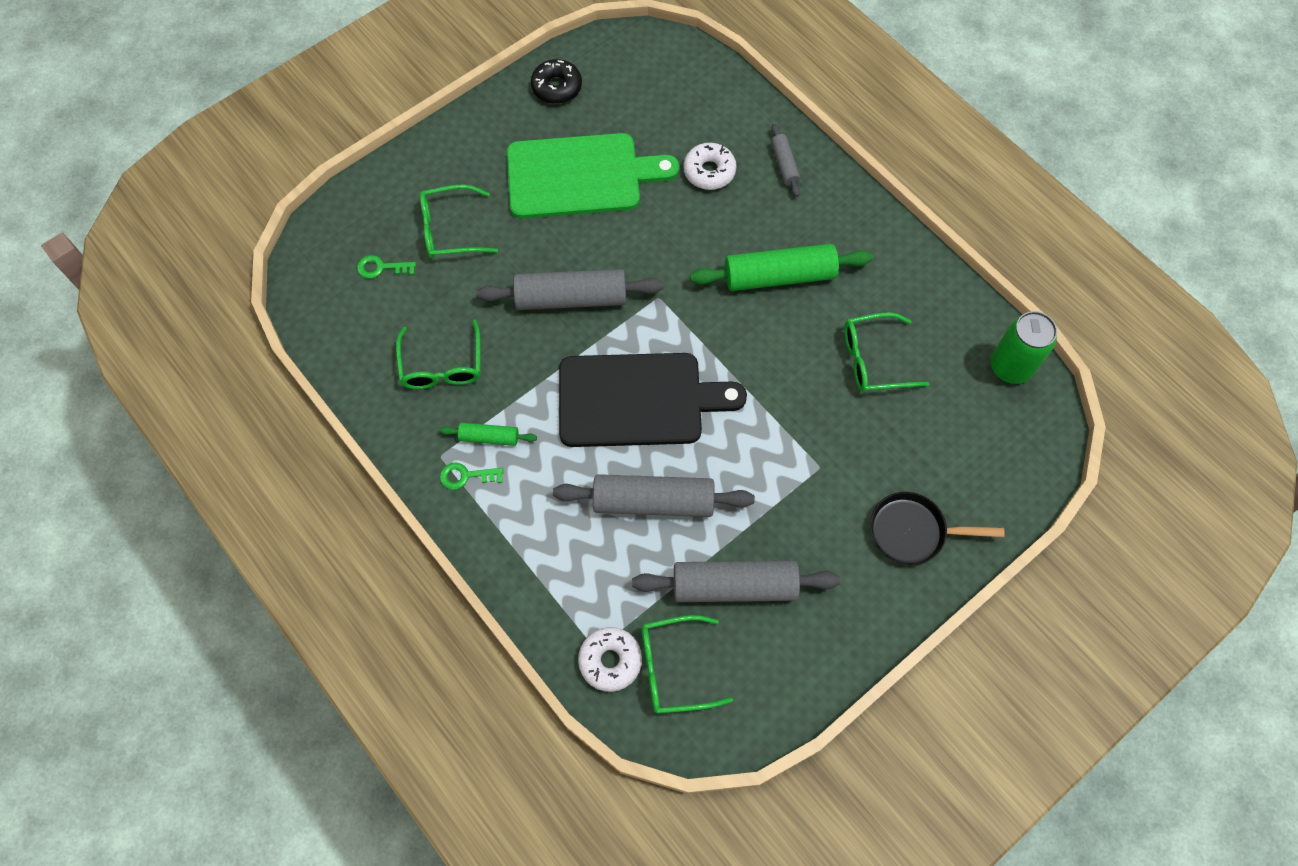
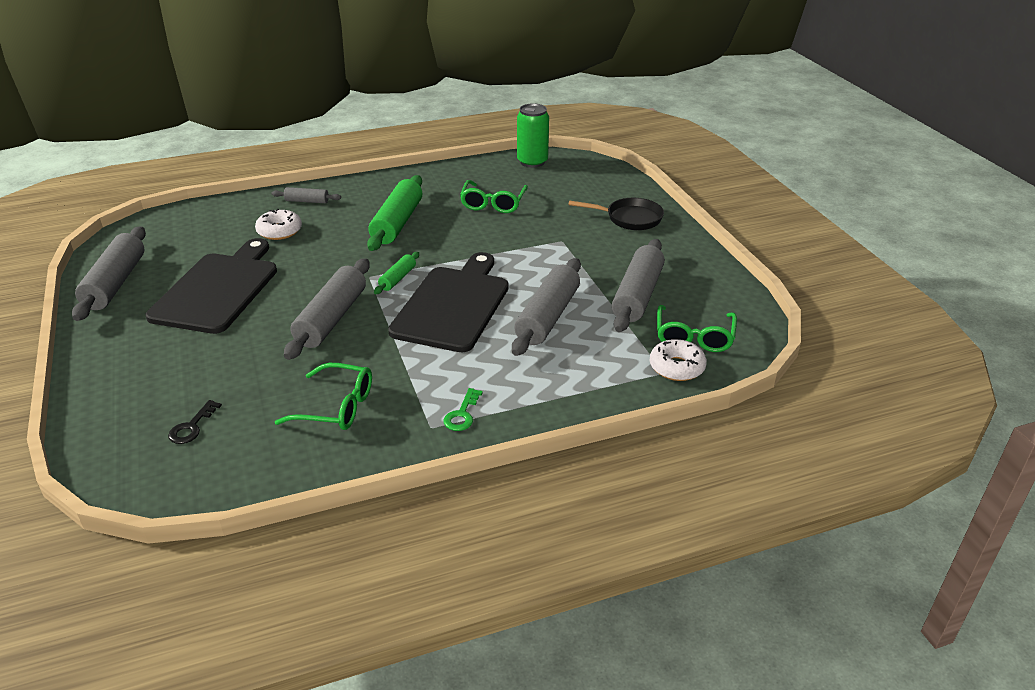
camera: 70 degrees left, 30 degrees down
(381, 268) = (192, 427): green key -> black key
(449, 230) = (195, 373): green glasses -> none
(489, 437) = (432, 392): green rolling pin -> green rolling pin (397, 278)
(557, 87) = (115, 283): black donut -> grey rolling pin
(580, 176) = (218, 290): green cutting board -> black cutting board
(913, 532) = (629, 218): black pan -> black pan turned 105 degrees counterclockwise

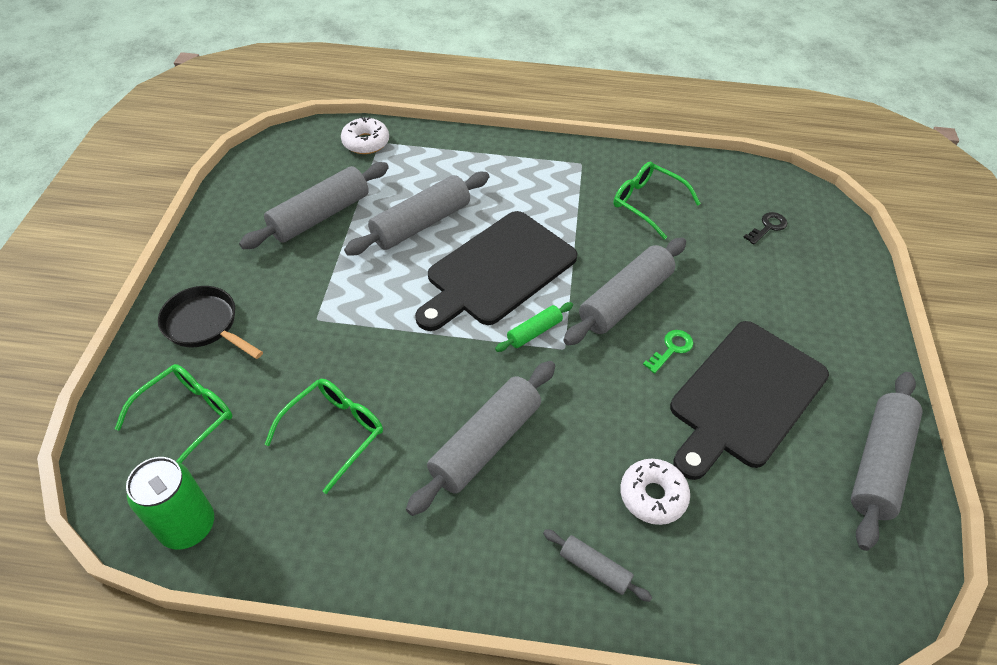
camera: 155 degrees left, 15 degrees up
(397, 223) = (485, 443): green rolling pin -> grey rolling pin
(462, 414) = (553, 164): green key -> green key (671, 349)
(694, 337) = (323, 160): green glasses -> green glasses (187, 417)

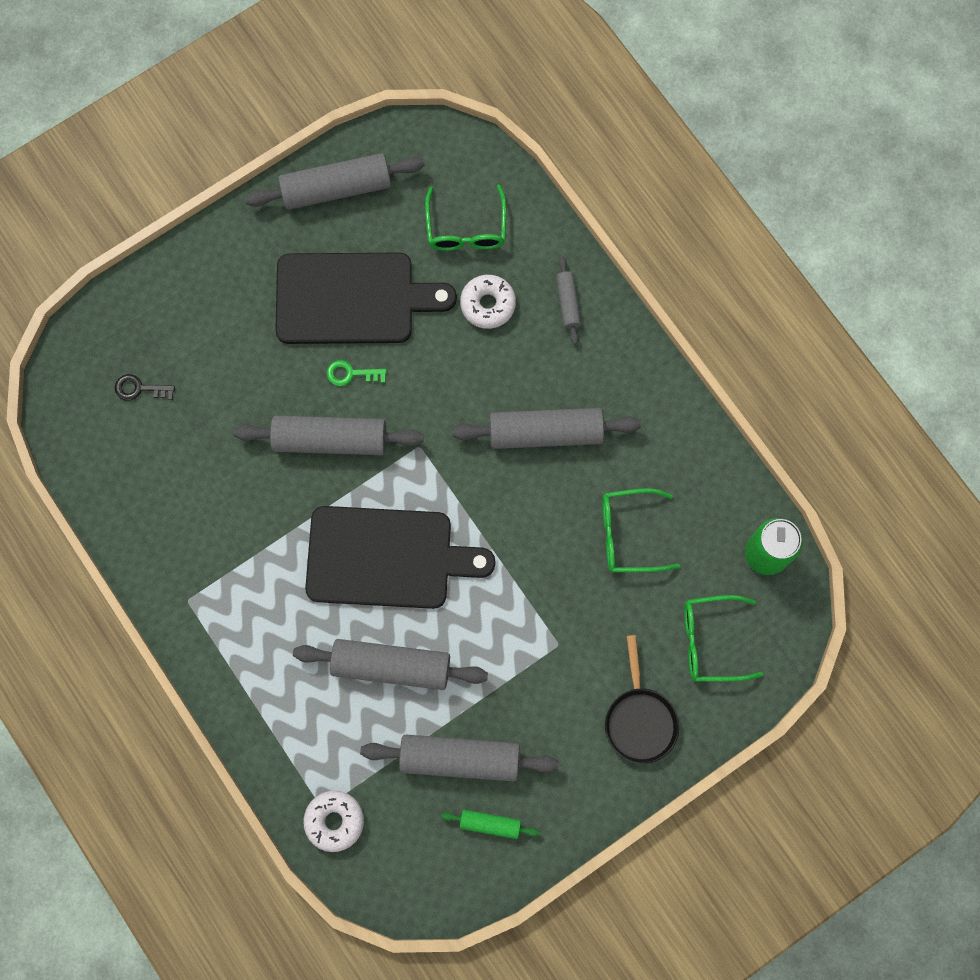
camera: 130 degrees left, 25 degrees up
(534, 332) = (423, 479): green rolling pin -> green rolling pin (490, 824)
(647, 203) = (195, 504): green glasses -> green glasses (466, 229)

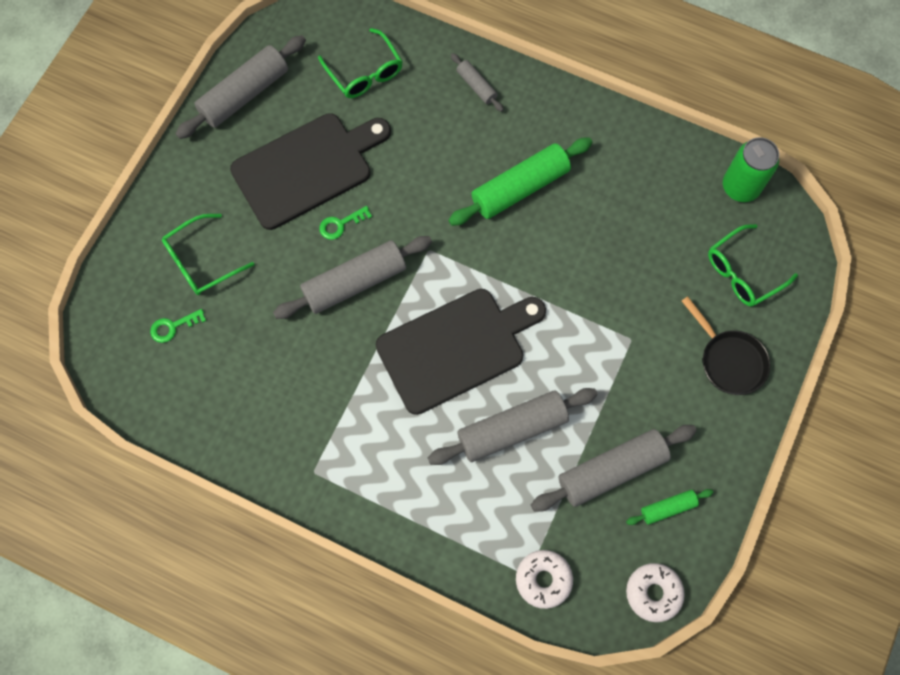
camera: 30 degrees left, 5 degrees down
(139, 389) = (173, 327): black key -> green key
(488, 304) = (416, 118): white donut -> white donut (653, 593)
(545, 432) = (520, 188): grey rolling pin -> green rolling pin
(628, 534) = (630, 228): green glasses -> green glasses (201, 261)

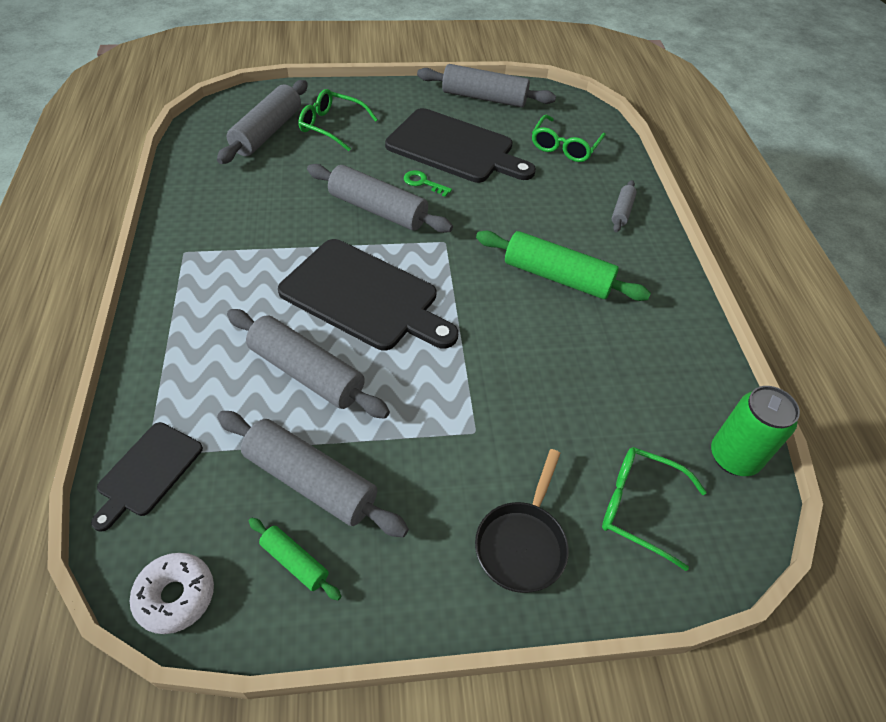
camera: 55 degrees right, 20 degrees down
(173, 327) = (267, 132): green key -> grey rolling pin
(543, 579) = (148, 472): white donut -> black cutting board

